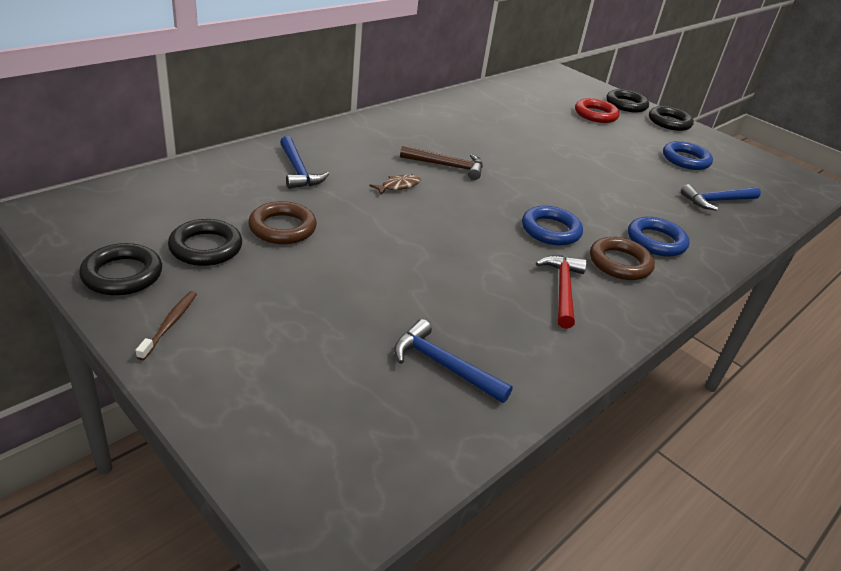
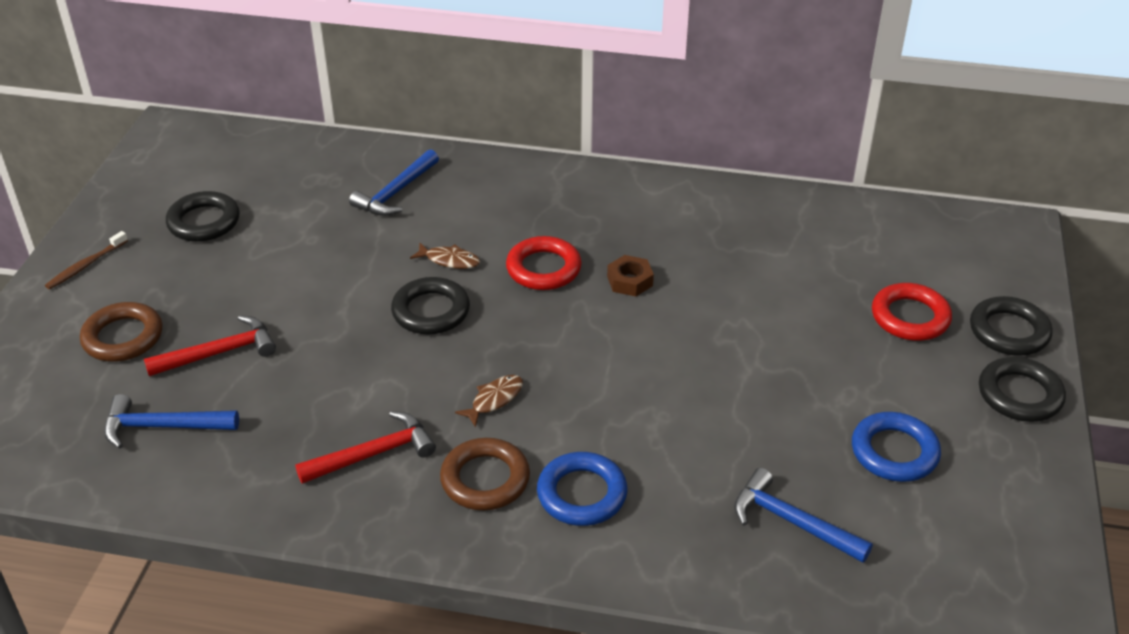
camera: 60 degrees right, 5 degrees up
(122, 275) = (125, 210): black ring -> black ring (431, 311)
(169, 324) = (86, 265): brown toothbrush -> brown toothbrush turned 150 degrees clockwise
(282, 228) = (281, 239): brown ring -> brown ring (123, 337)
(383, 306) = (219, 353): none -> red hammer
(444, 366) = (163, 427): blue hammer -> blue hammer turned 90 degrees counterclockwise
(447, 166) = (543, 268): brown hammer -> red ring
(489, 152) = (630, 281): none -> brown nut
(550, 230) = (494, 400): blue ring -> brown fish

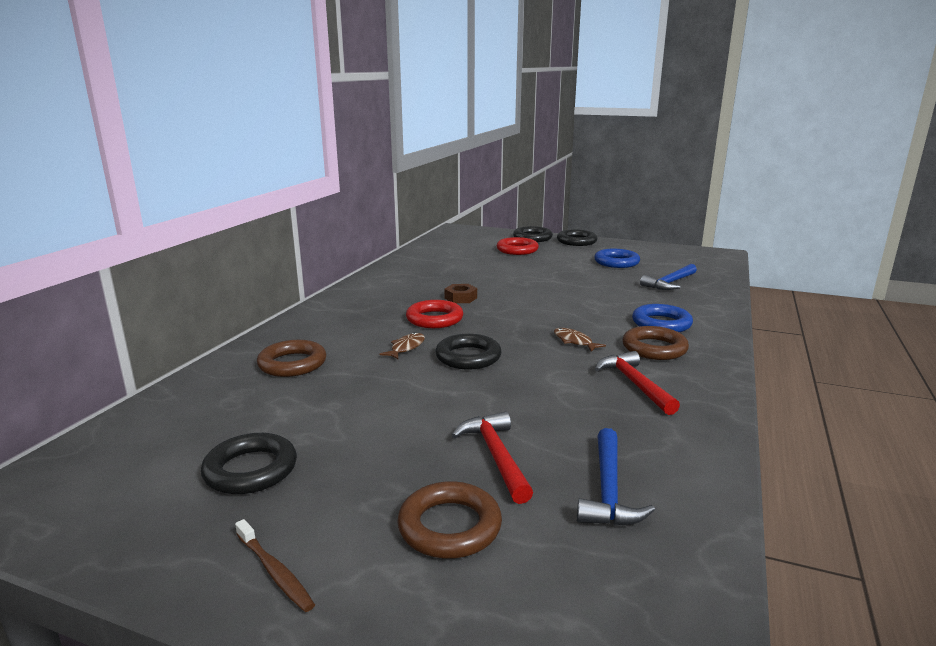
camera: 80 degrees left, 20 degrees down
(396, 192) = (292, 364): blue hammer -> brown ring

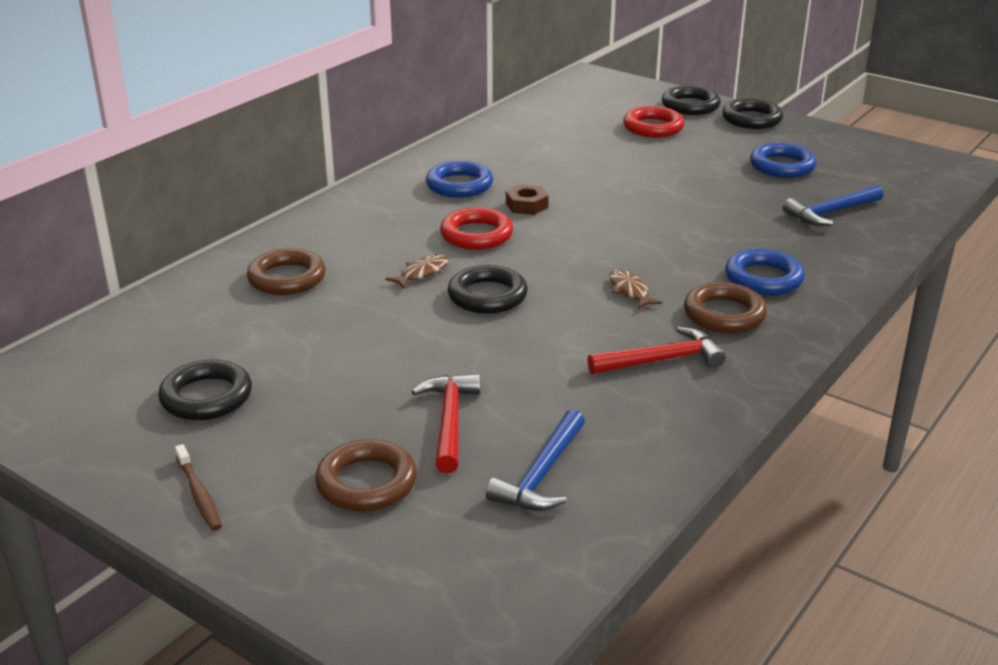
camera: 15 degrees right, 10 degrees up
(403, 291) = (459, 185): none -> blue ring
(635, 384) = (661, 360): red hammer -> red hammer turned 75 degrees clockwise

